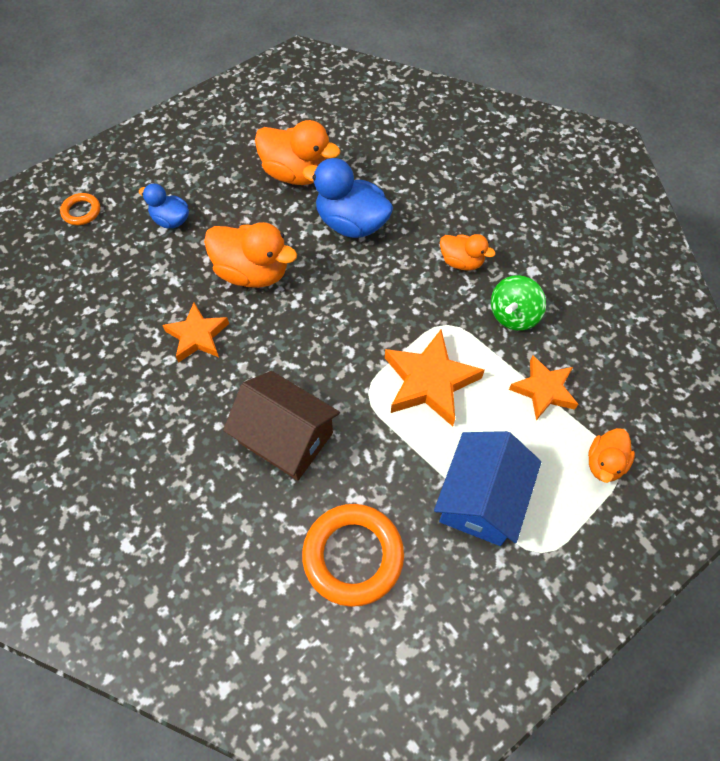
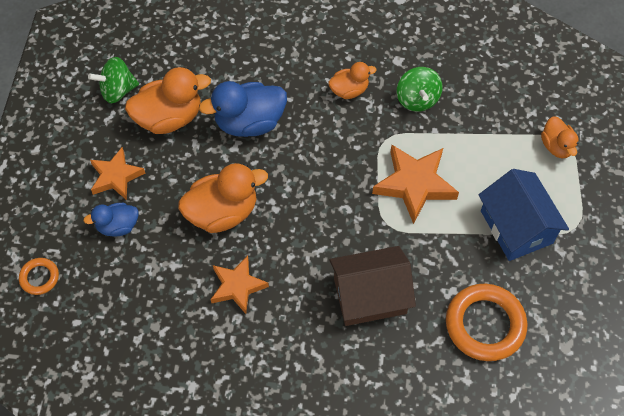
camera: 45 degrees left, 0 degrees up
(283, 127) = (117, 91): none -> green spinning top
(544, 390) = (482, 132): orange star -> orange star (116, 176)

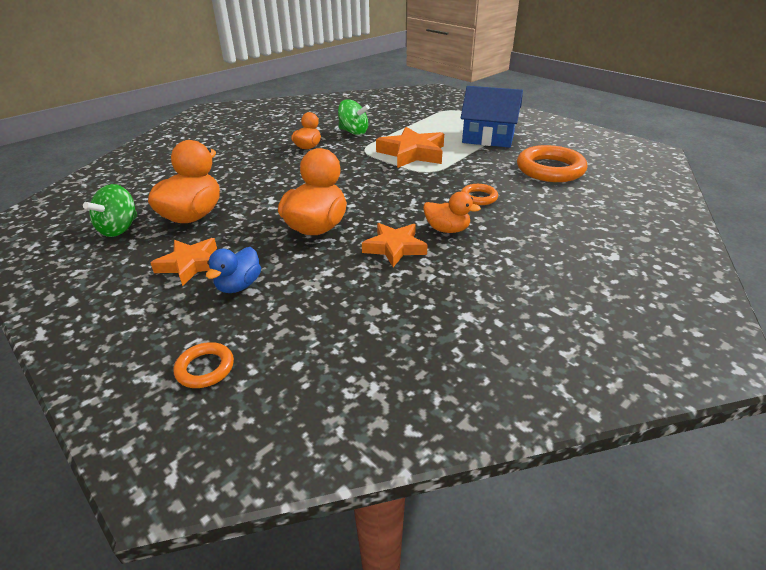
camera: 50 degrees left, 25 degrees down
(249, 122) = (263, 187): blue duck -> none
(370, 296) = (478, 197): brown house -> orange ring
(556, 146) = (449, 112): orange duck -> orange duck (447, 229)

